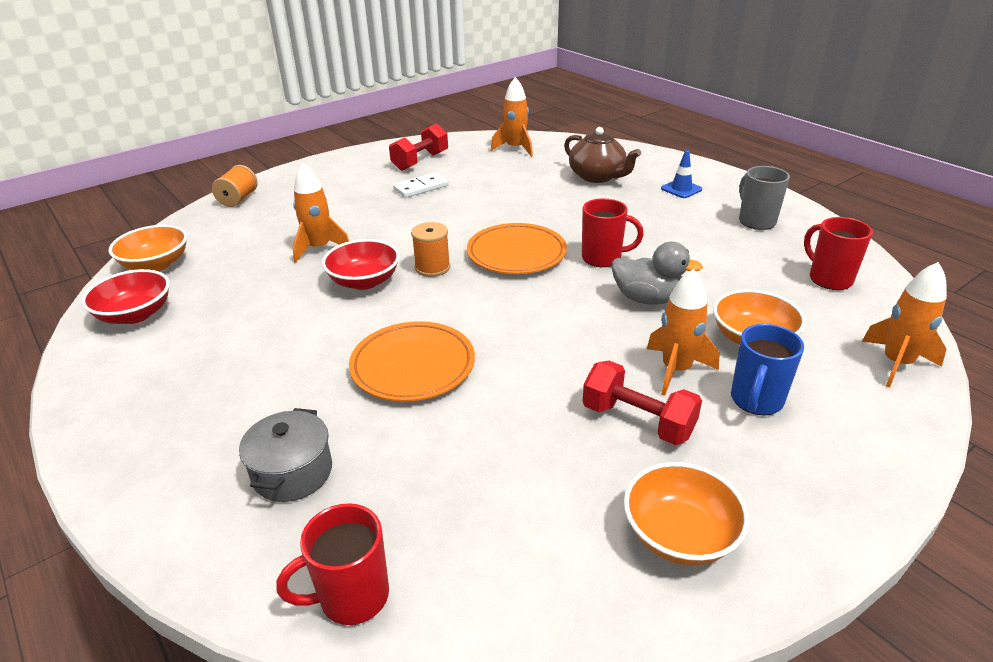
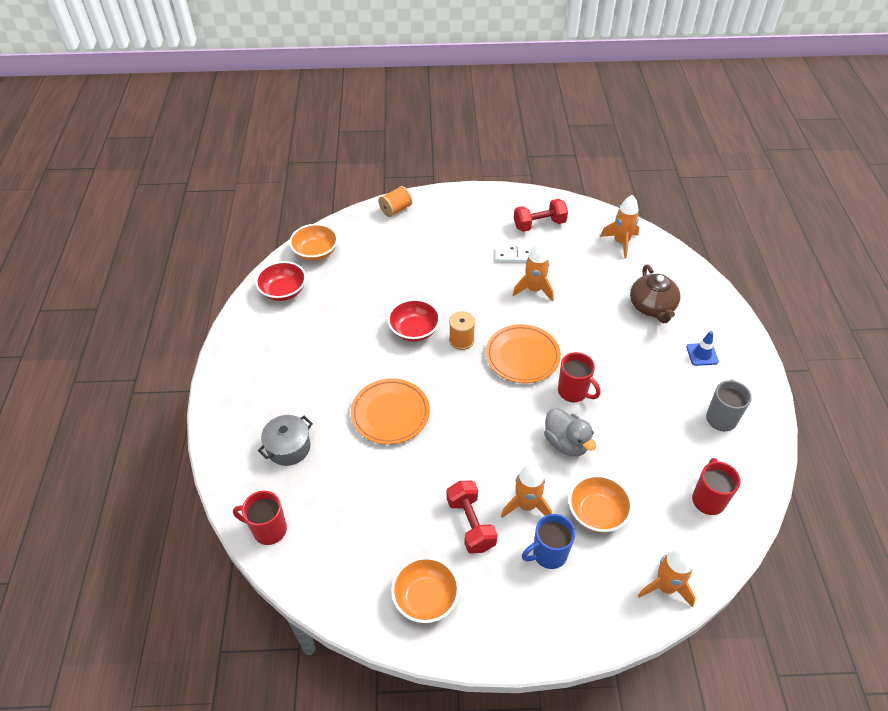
camera: 35 degrees right, 15 degrees up
(319, 248) = (410, 285): orange rocket -> orange rocket (534, 290)

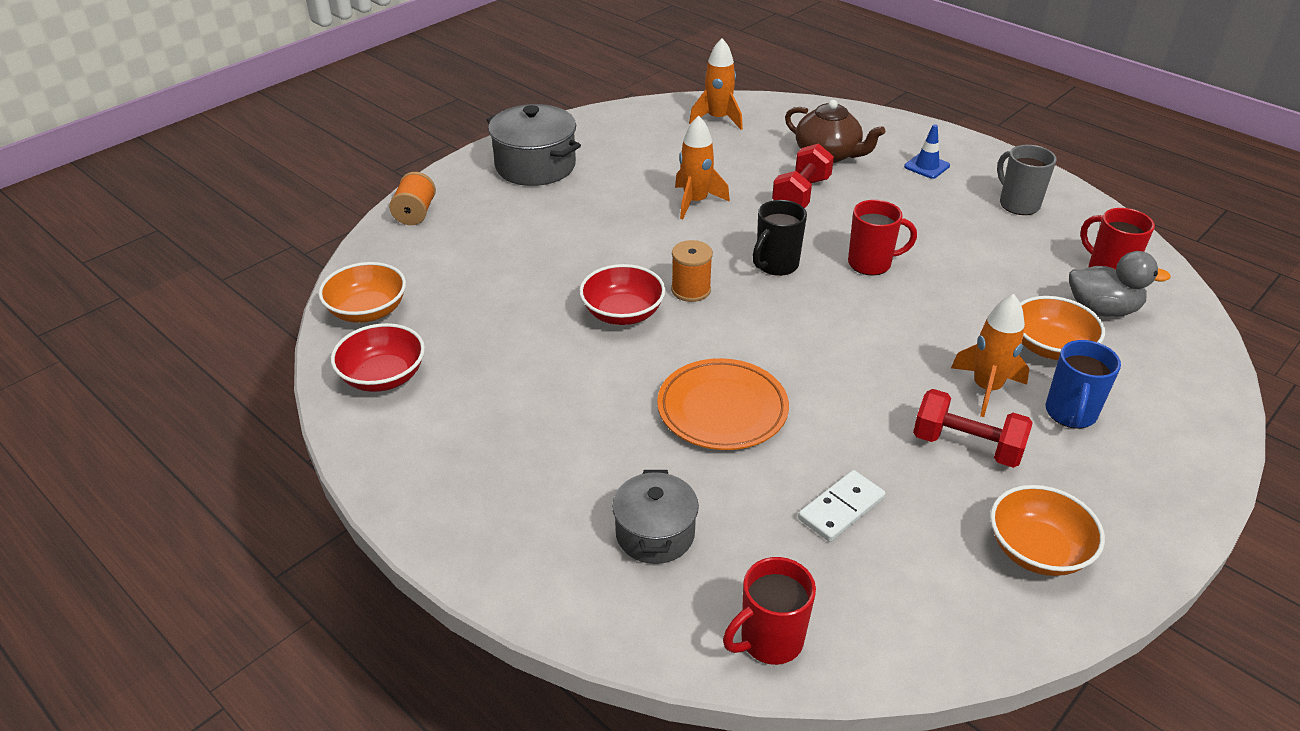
camera: 45 degrees left, 10 degrees down
(483, 215) = (535, 166): none -> grey pot
(516, 255) = (629, 183): white domino -> white domino (841, 508)
(522, 356) = (776, 265): orange plate -> black mug
(539, 224) = (611, 144): red dumbbell -> red dumbbell (801, 194)
(566, 443) = (934, 310): grey duck -> grey duck (1102, 309)
(665, 587) = (1190, 362): orange rocket -> none

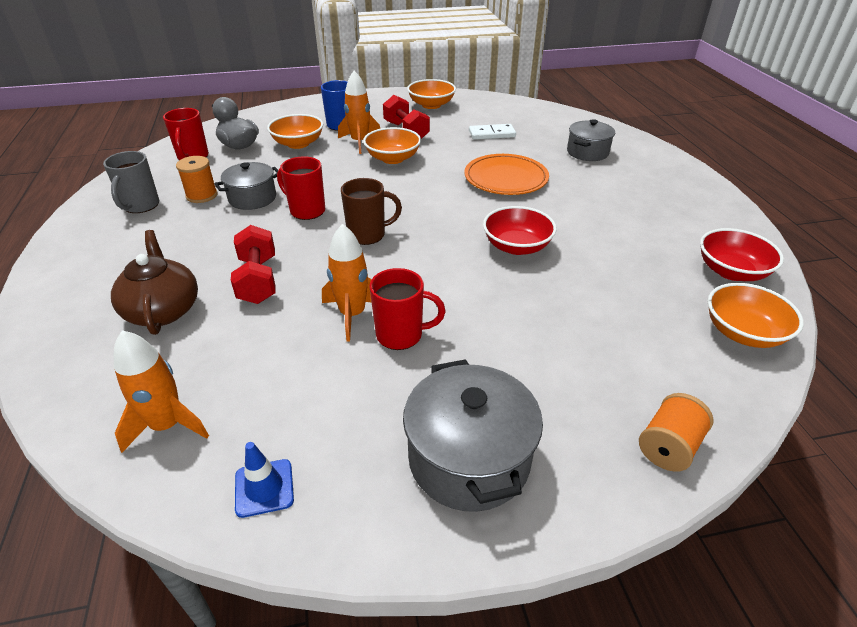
camera: 145 degrees left, 0 degrees up
(691, 290) = (450, 242): orange spool -> orange spool (202, 195)
(769, 641) = (565, 118): red mug -> red mug (401, 335)
(776, 265) = (368, 235): black mug -> brown mug
(801, 194) = (258, 280): red dumbbell -> red dumbbell turned 75 degrees counterclockwise
(901, 378) = (393, 158): none -> orange bowl
(926, 166) = (122, 259): blue traffic cone -> blue traffic cone (264, 488)
(944, 253) = (252, 198): none -> grey pot

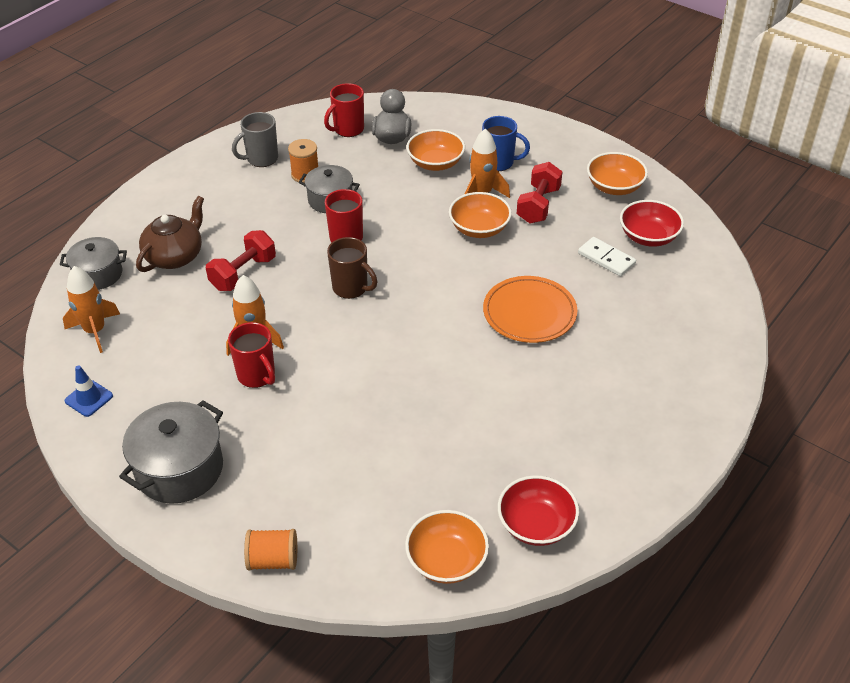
camera: 50 degrees right, 5 degrees up
(516, 246) = (426, 376): red bowl -> red bowl (648, 237)
(587, 152) = (653, 340): grey pot -> grey pot (98, 274)

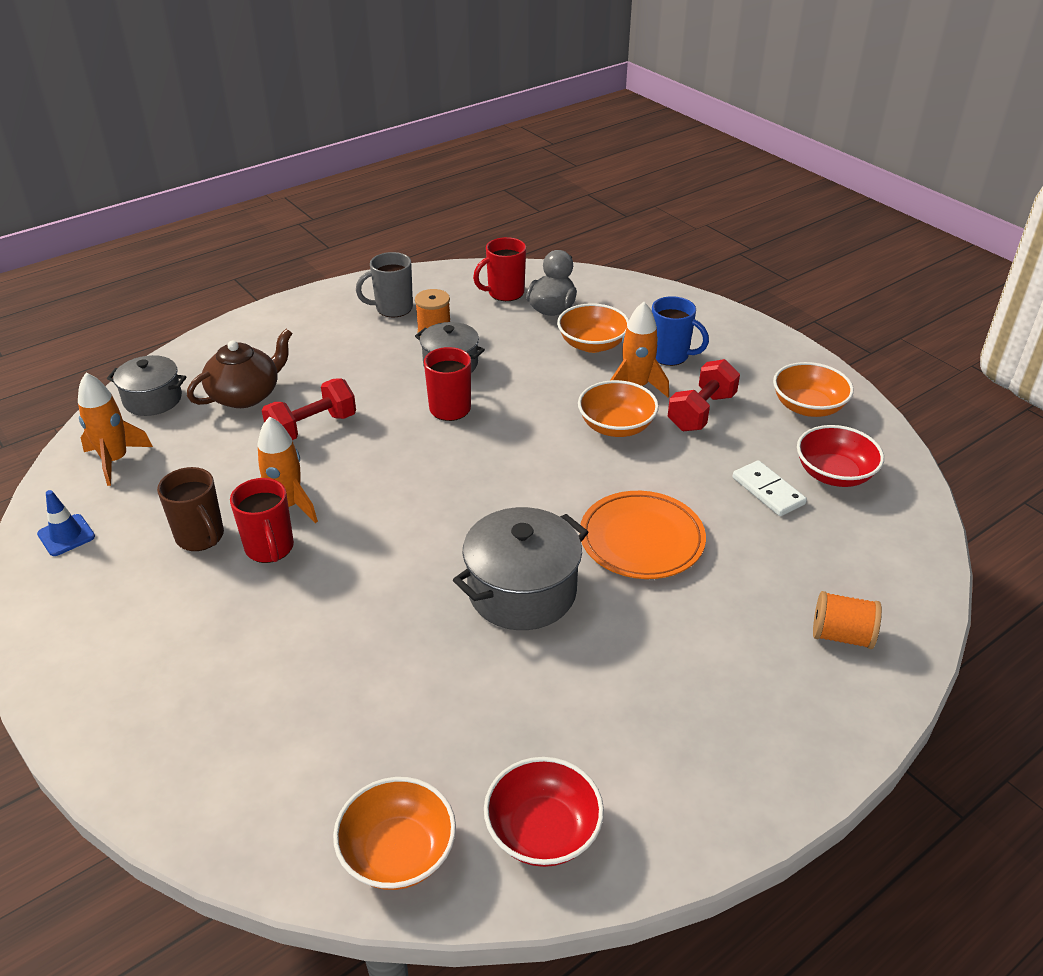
camera: 15 degrees right, 5 degrees down
(179, 469) = (121, 643): grey pot -> grey pot (522, 591)
(273, 560) = (173, 792): orange spool -> orange spool (841, 635)
(351, 288) = (430, 467): brown mug -> brown mug (201, 537)

